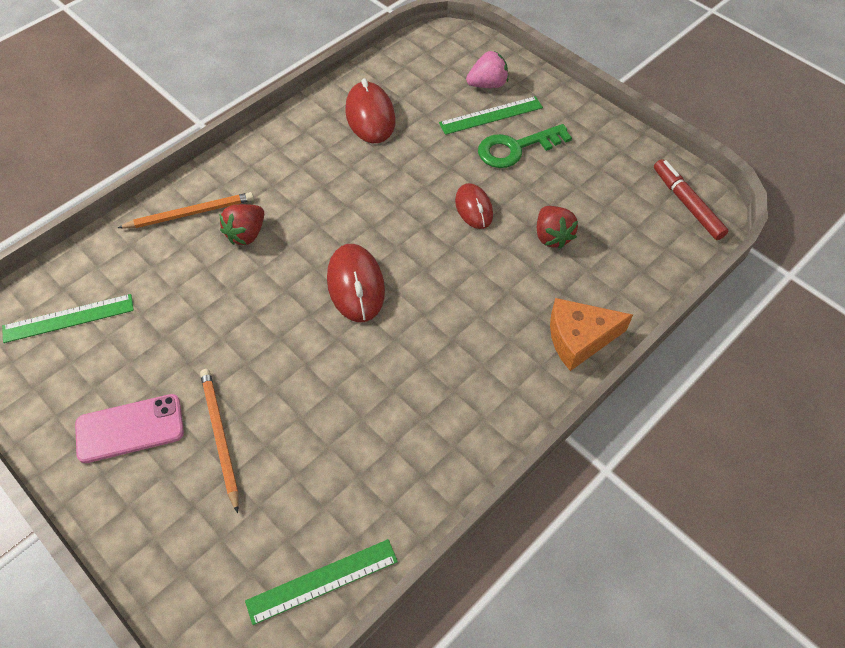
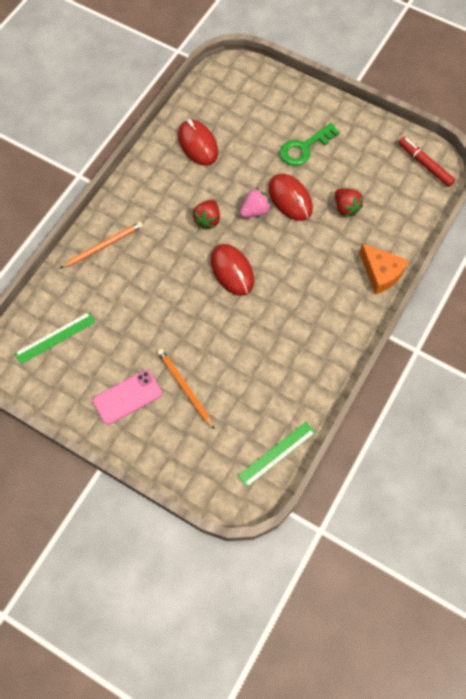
camera: 15 degrees left, 10 degrees up
(246, 234) = (147, 252): red strawberry -> red strawberry (207, 220)
(473, 208) = (290, 199): red mouse -> red mouse, size x1.52
(487, 84) = (270, 101): pink strawberry -> pink strawberry (255, 211)
(491, 115) = (280, 125): green ruler -> none
(579, 338) = (381, 273): orange cheese -> orange cheese turned 105 degrees counterclockwise

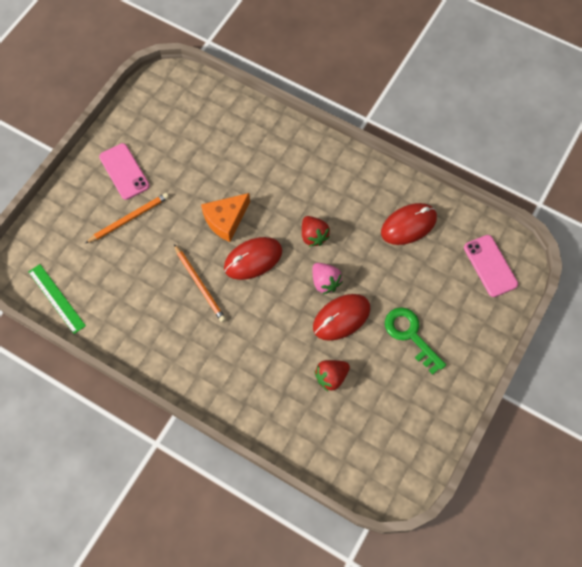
camera: 90 degrees right, 0 degrees up
(55, 337) = (187, 111): green ruler -> none
(103, 246) = (283, 143): orange pencil -> orange pencil (200, 284)
(207, 220) = (313, 236): red strawberry -> red strawberry turned 135 degrees counterclockwise
(238, 88) = (490, 266): none -> pink phone
(381, 273) = (247, 410): orange cheese -> orange cheese (226, 220)
(424, 165) = (393, 473): red marker -> none

